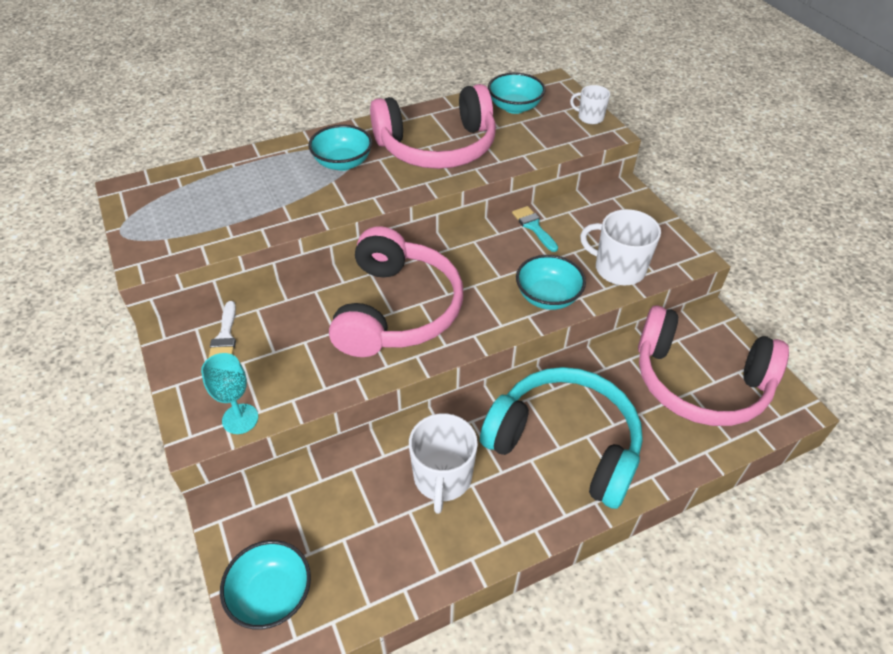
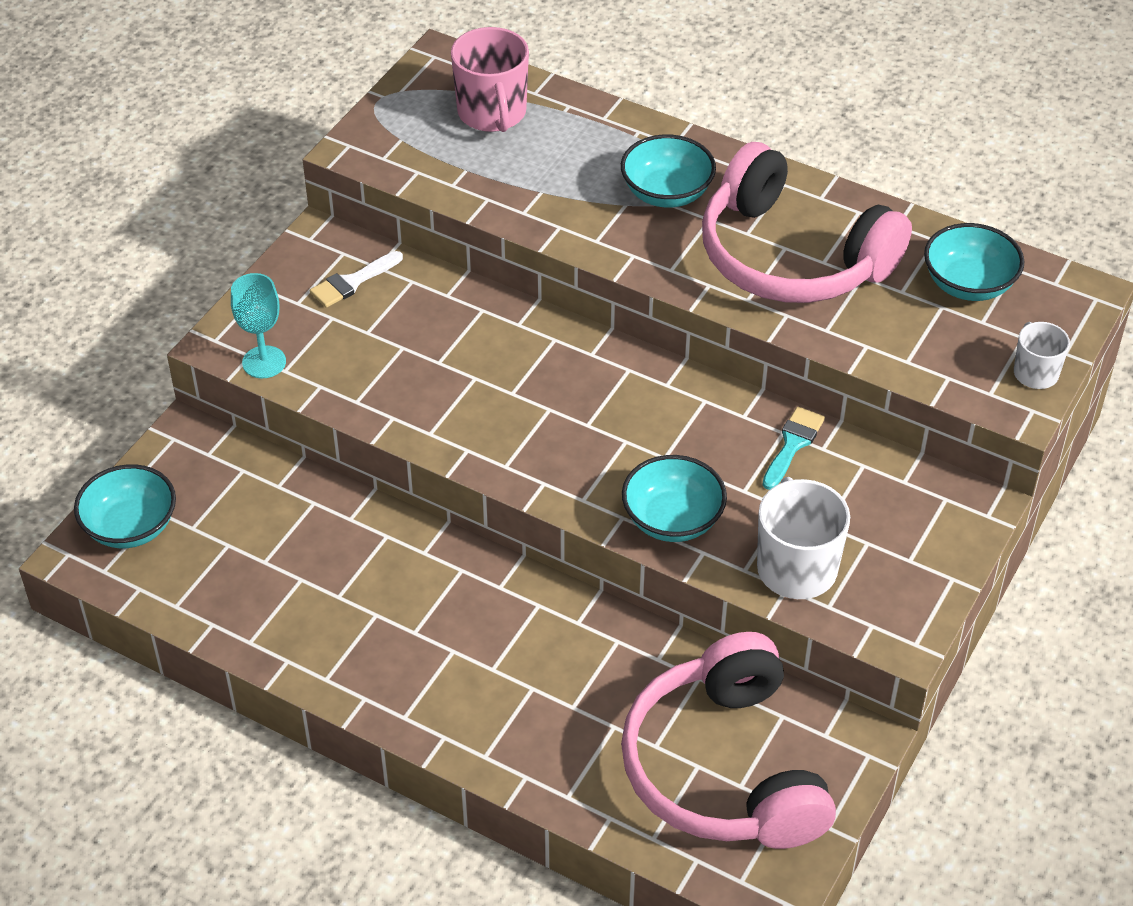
camera: 55 degrees right, 0 degrees up
(197, 192) = (492, 113): none -> pink mug
(396, 310) = (519, 394): pink headphones -> none
(442, 478) = (363, 584): white mug -> none
(565, 444) = (502, 671): turquoise headphones -> none

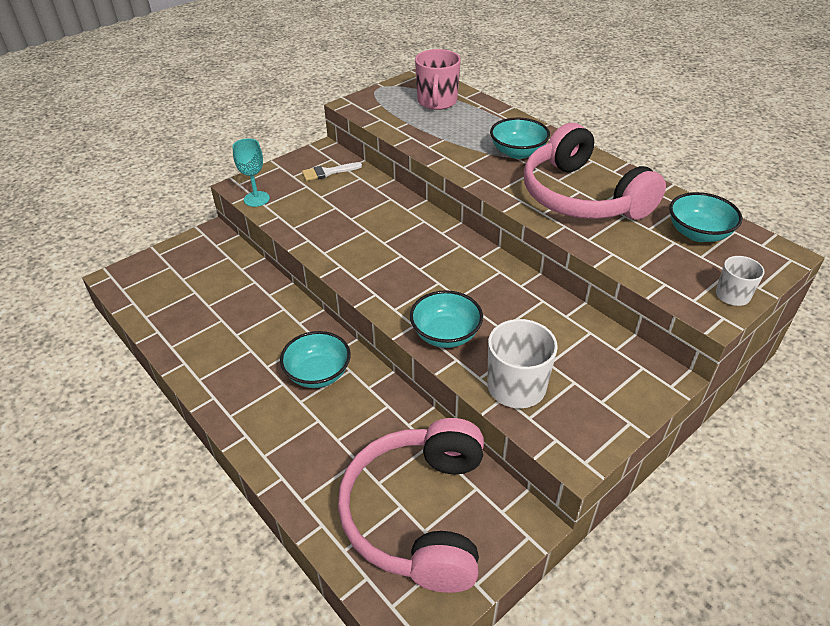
camera: 20 degrees right, 5 degrees down
(130, 527) = (151, 271): turquoise bowl -> turquoise bowl (318, 374)
(792, 444) = (546, 309): turquoise brush -> none

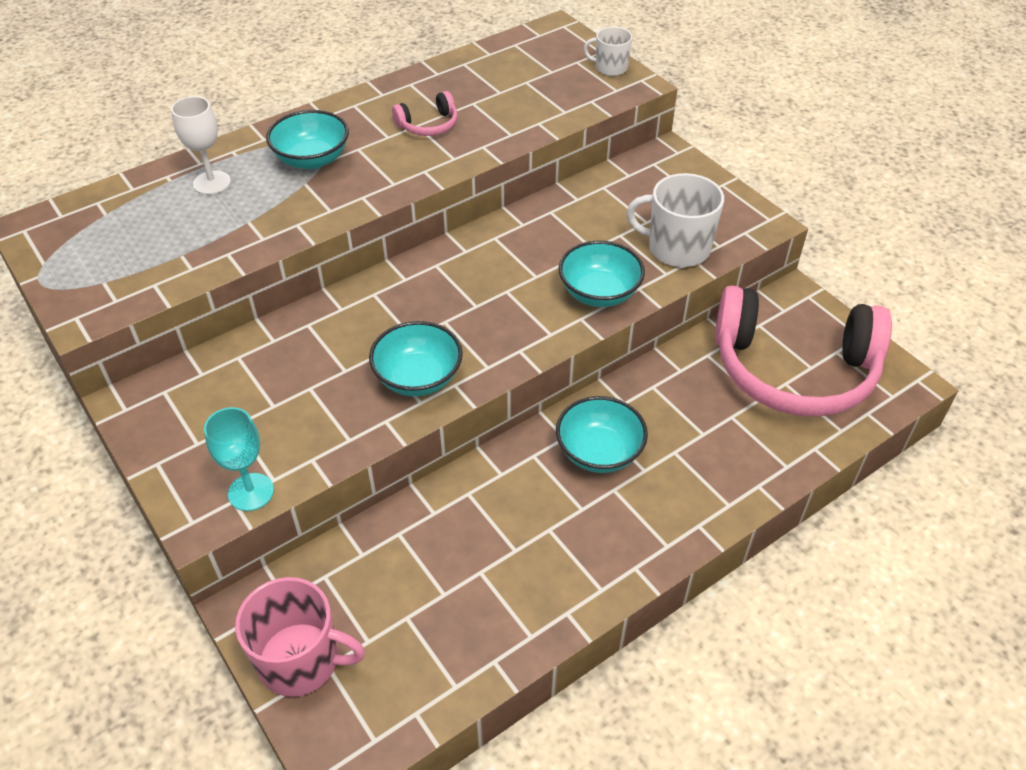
camera: 85 degrees left, 5 degrees up
(327, 172) = (205, 396): white brush -> none
(437, 102) = (130, 219): pink mug -> pink mug (301, 660)
(479, 121) = (212, 183): none -> white goblet
(582, 196) = (428, 125): pink headphones -> pink headphones, size x0.40
(698, 233) = (514, 65): turquoise bowl -> turquoise bowl (418, 378)

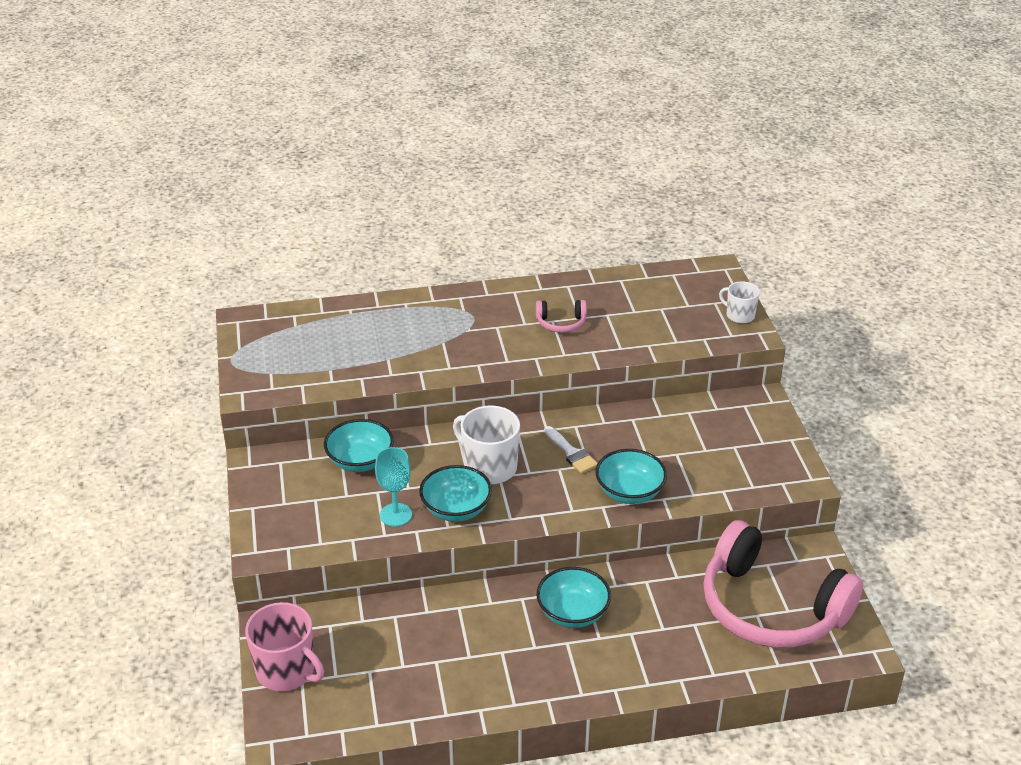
camera: 25 degrees right, 10 degrees down
(212, 183) = (378, 323): white goblet -> none
(251, 492) = (302, 546): turquoise goblet -> turquoise goblet (396, 515)
(312, 159) = (458, 325): turquoise bowl -> turquoise bowl (360, 461)
(509, 269) = (571, 453): none -> white brush
(677, 248) = (716, 478): white mug -> white mug (489, 467)

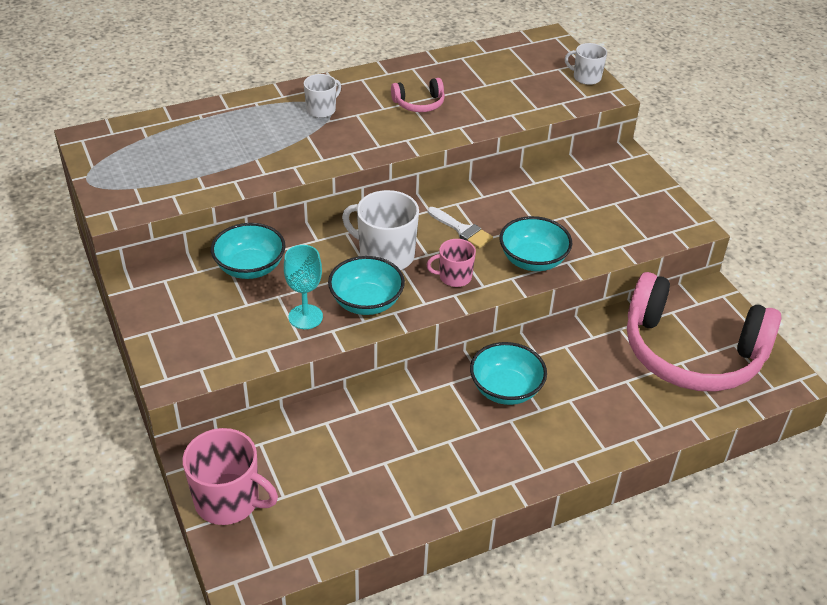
camera: 15 degrees left, 5 degrees up
(465, 318) = (321, 109): none -> white mug
(547, 497) = (454, 277): none -> pink mug

